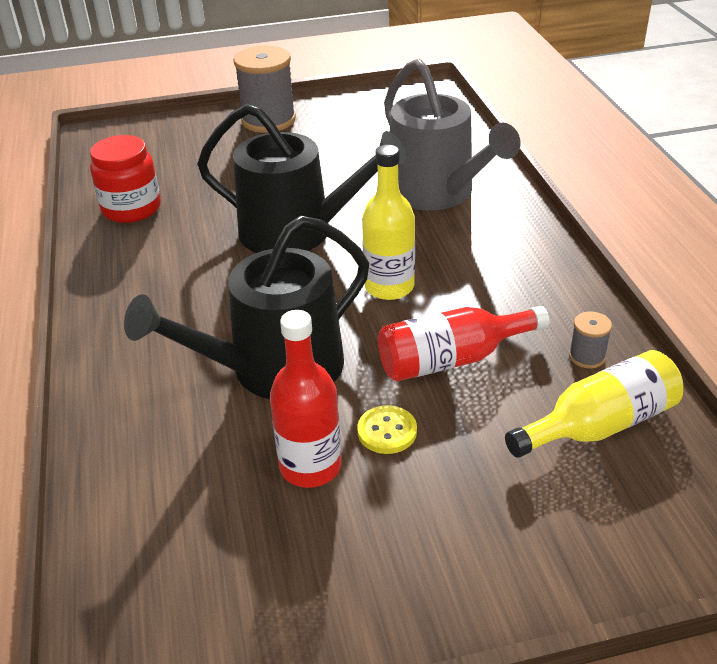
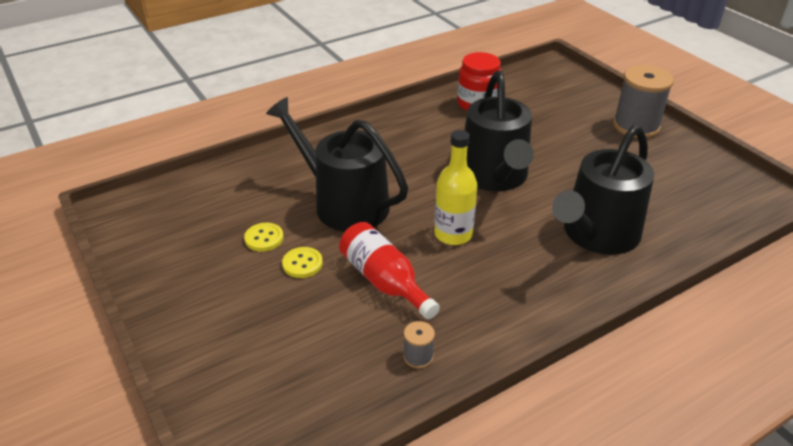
camera: 70 degrees right, 0 degrees up
(310, 466) = (264, 238): red bottle -> yellow button
(436, 192) = (597, 234): grey watering can -> black watering can
(599, 425) = (341, 372): yellow bottle -> none

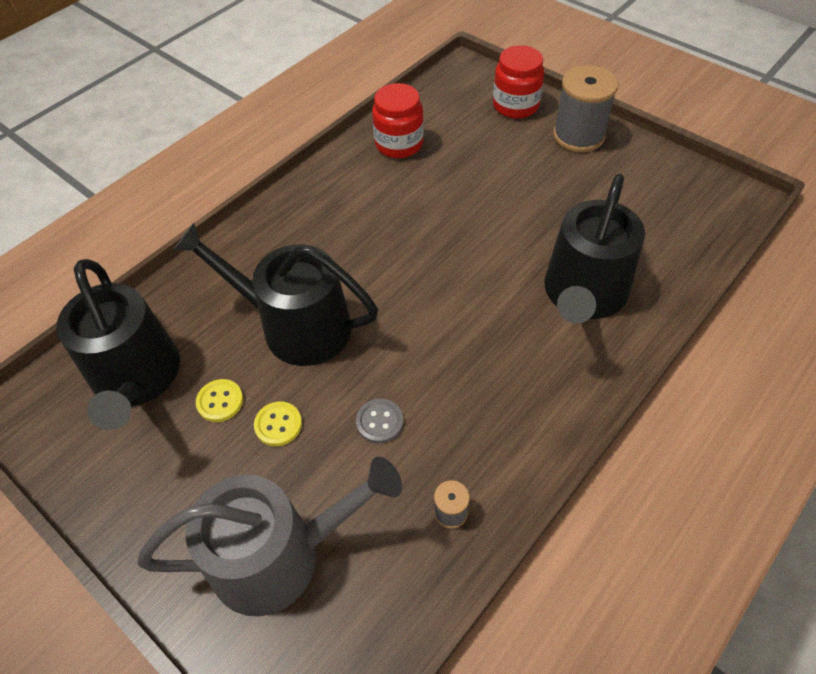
camera: 15 degrees left, 15 degrees up
(265, 349) = (279, 555): none -> grey watering can
(384, 281) = (379, 422): red bottle -> grey button
(453, 234) = (433, 336): yellow bottle -> none
(495, 176) = (452, 243): black watering can -> black watering can (137, 378)
(588, 96) = (515, 105): none -> red jar

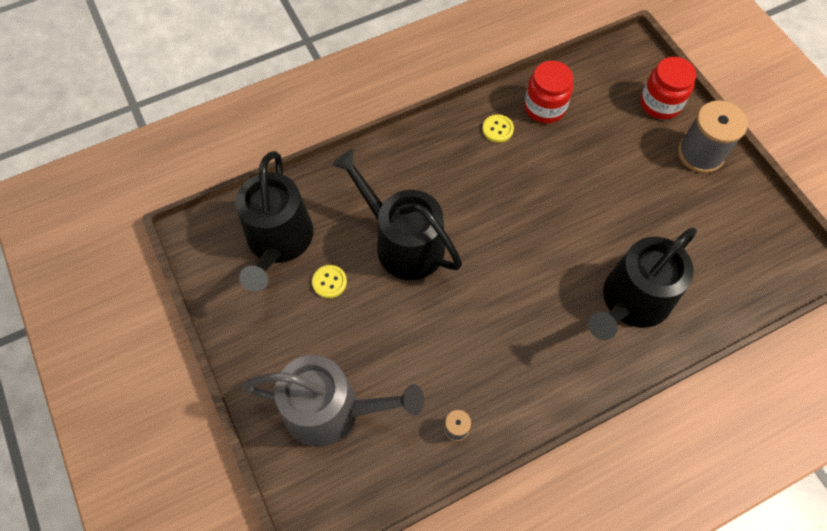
camera: 20 degrees right, 10 degrees up
(278, 425) = (363, 316): yellow button -> yellow button (497, 129)
(379, 422) = (434, 343): grey button -> none

